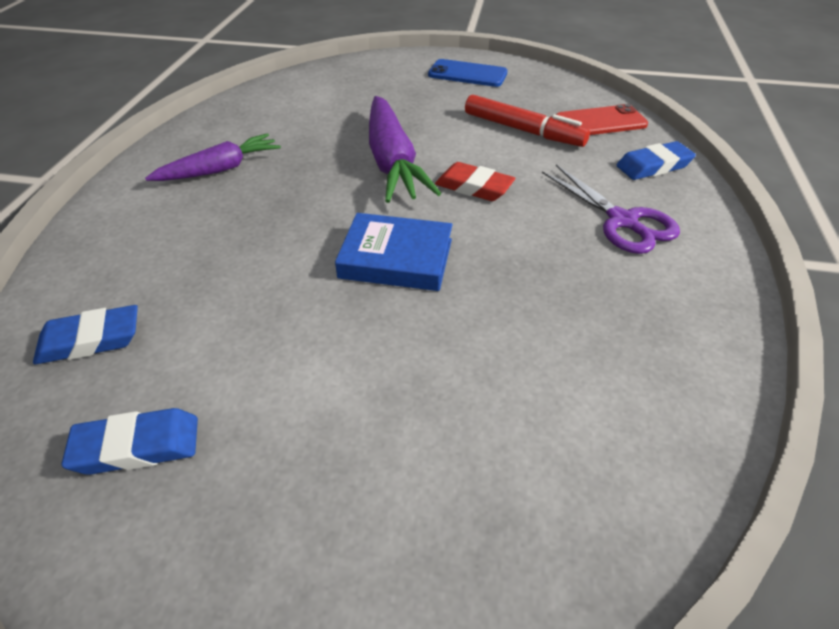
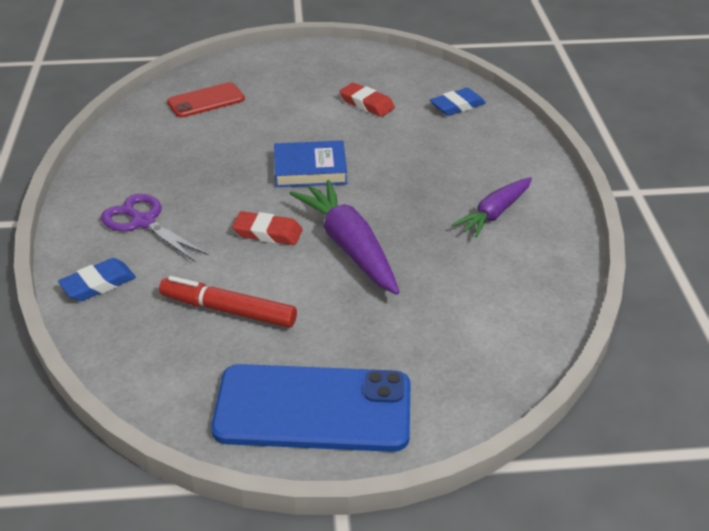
camera: 165 degrees right, 5 degrees down
(137, 446) = (391, 80): blue eraser -> none
(235, 379) = (367, 104): none -> red eraser
(467, 74) = (313, 408): blue phone -> blue phone, size x1.80
(600, 122) = (139, 340): red phone -> red phone (206, 101)

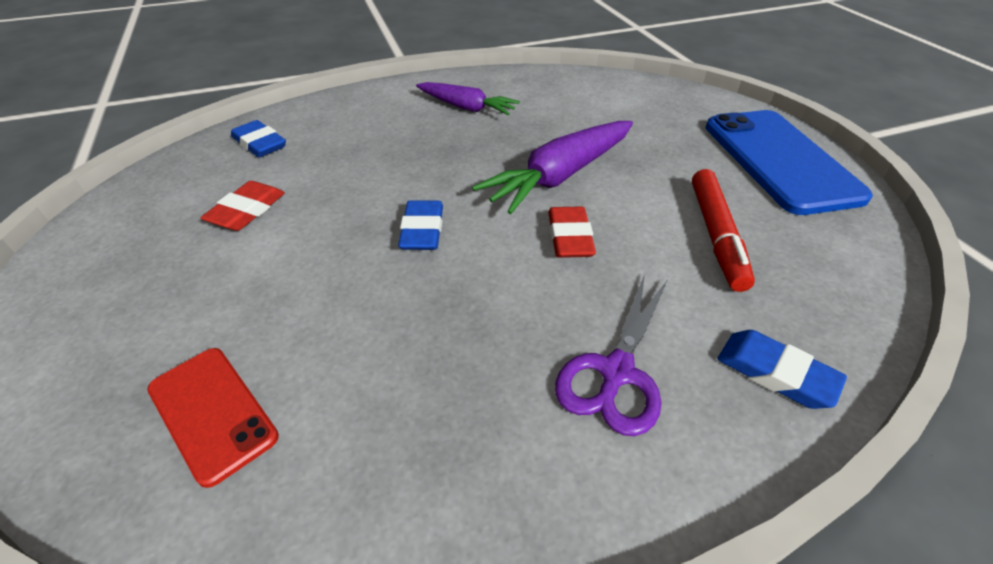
camera: 105 degrees left, 5 degrees up
(310, 169) = (422, 230): blue book -> blue eraser

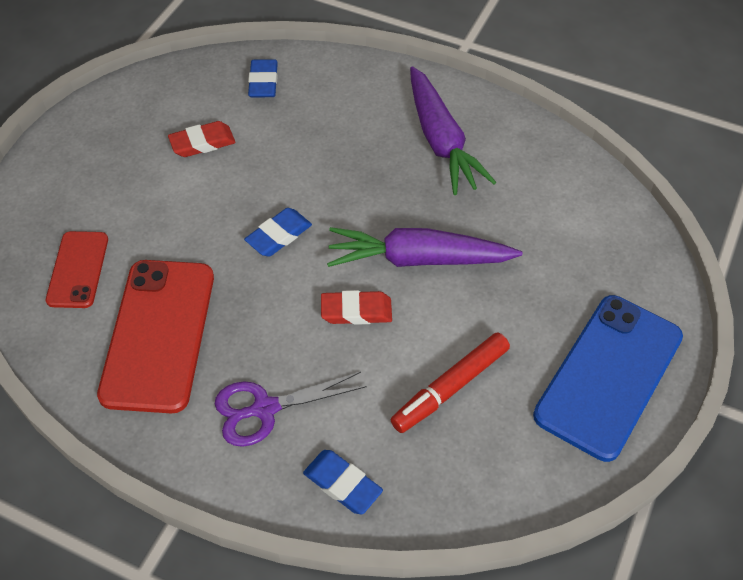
camera: 45 degrees right, 10 degrees up
(409, 398) = (158, 334): none -> red phone
(466, 107) = (441, 141): purple carrot -> purple carrot, size x1.54
(569, 237) = (356, 311): red eraser -> red eraser turned 45 degrees clockwise
(775, 373) = (342, 484): blue eraser -> blue eraser turned 45 degrees counterclockwise

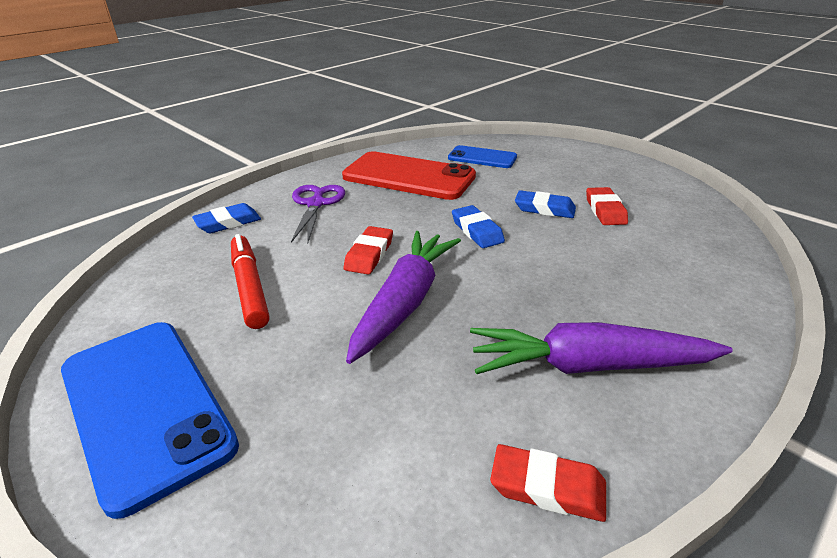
camera: 110 degrees right, 20 degrees down
(78, 269) = (482, 158): red phone -> blue phone
(263, 82) = (699, 251): blue eraser -> blue eraser (544, 209)
(546, 151) = (547, 487): none -> red eraser

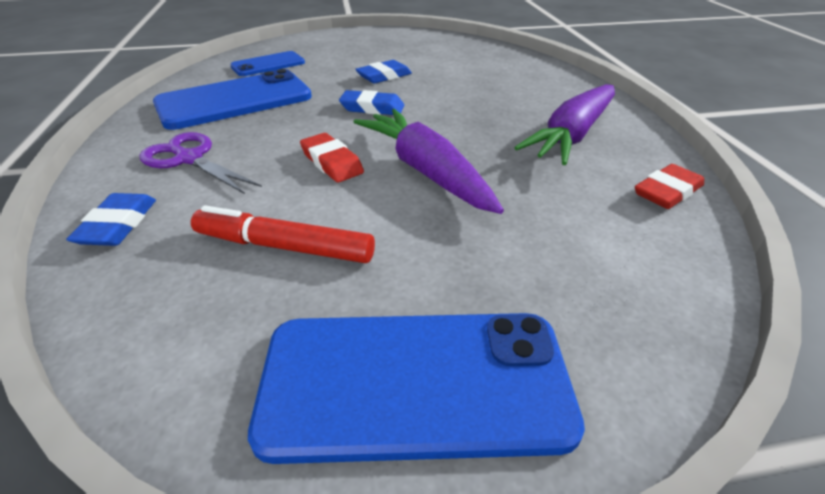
camera: 55 degrees left, 5 degrees up
(409, 176) = (234, 100): red phone -> blue phone
(605, 210) = (418, 62): red eraser -> none

